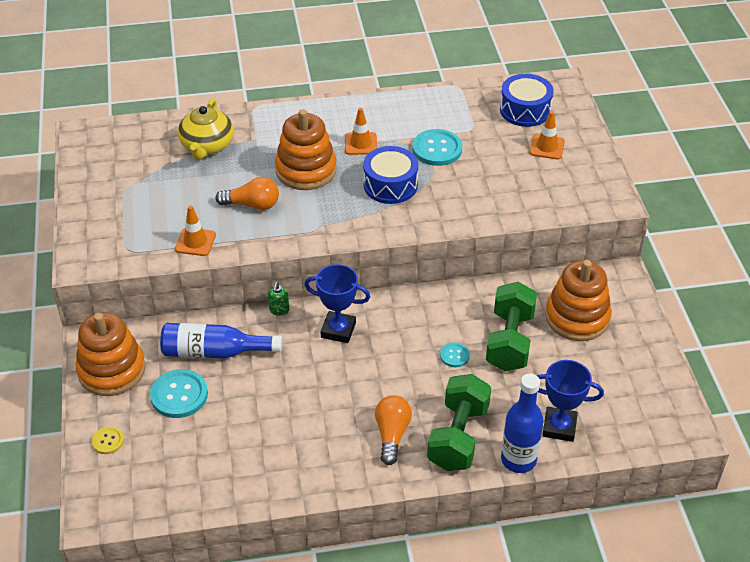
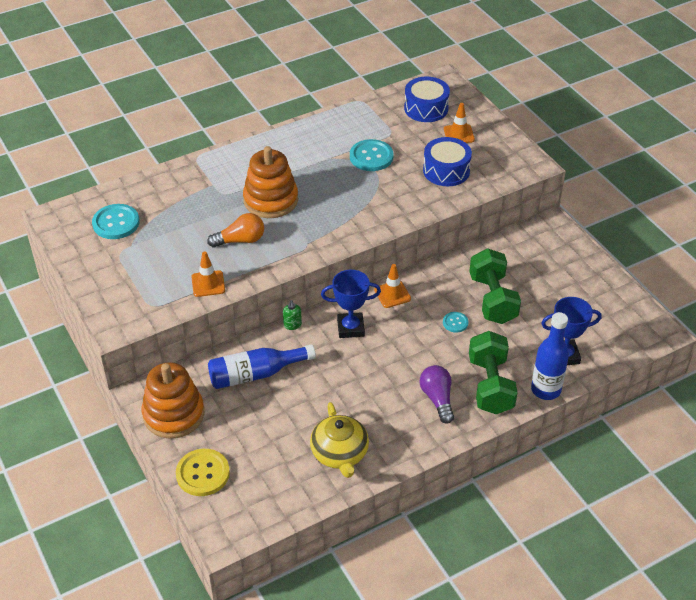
camera: 20 degrees left, 0 degrees up
(108, 441) = (203, 473): yellow button -> yellow button, size x1.86
(179, 395) = (244, 418): turquoise button -> turquoise button (116, 223)
(207, 146) = (173, 200): yellow teapot -> yellow teapot (340, 454)
(360, 144) = (305, 167): orange traffic cone -> orange traffic cone (392, 294)
(390, 185) = (348, 195): blue drum -> blue drum (446, 171)
(392, 434) = (437, 399): orange light bulb -> purple light bulb
(577, 317) = (535, 267): orange stacking toy -> none

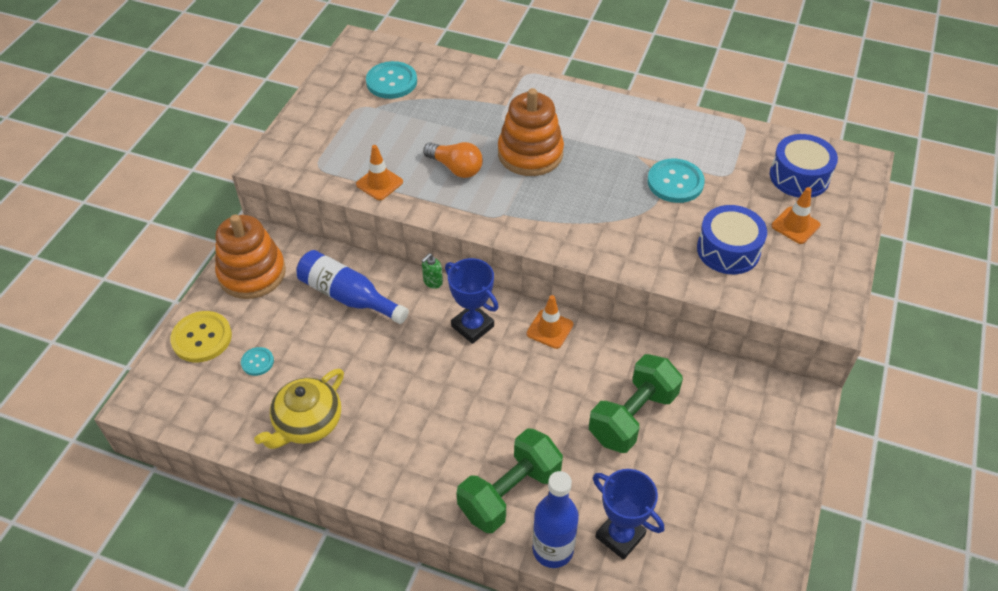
camera: 50 degrees right, 5 degrees up
(437, 399) = (448, 457): purple light bulb -> none
(455, 323) = (565, 405): turquoise button -> turquoise button (257, 362)

